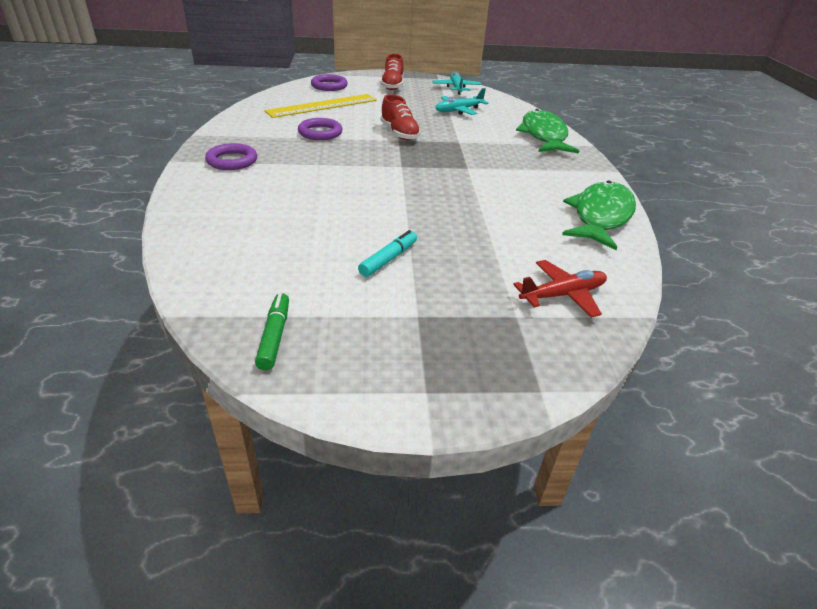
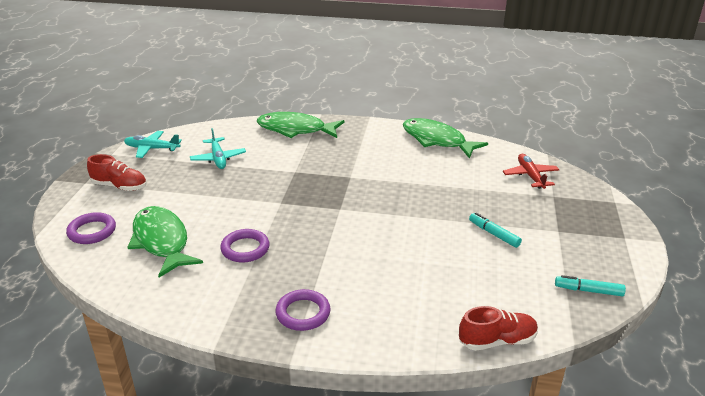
camera: 75 degrees left, 5 degrees down
(274, 336) = (588, 290): green marker -> turquoise marker
(322, 106) = (161, 241): yellow ruler -> green fish
(399, 134) = (265, 200): red shoe -> red shoe (497, 341)

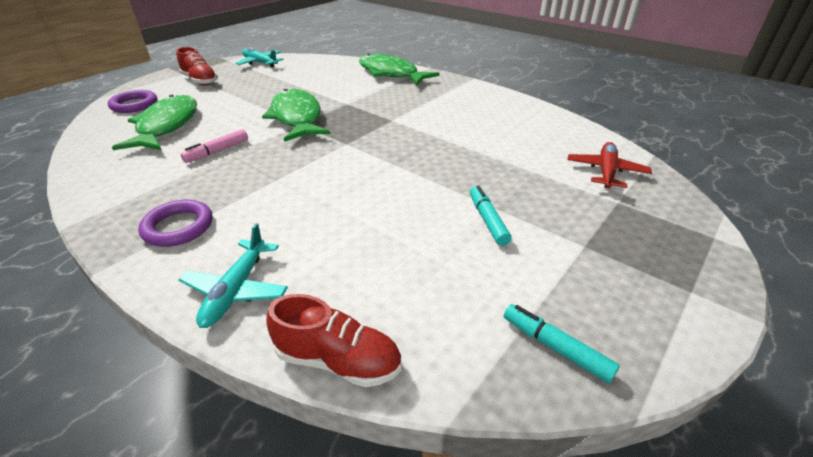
camera: 30 degrees right, 5 degrees up
(218, 158) = (298, 80): turquoise plane -> turquoise plane (236, 290)
(245, 249) = (217, 151): purple ring -> pink marker
(437, 140) = (522, 111): green fish -> green fish (297, 117)

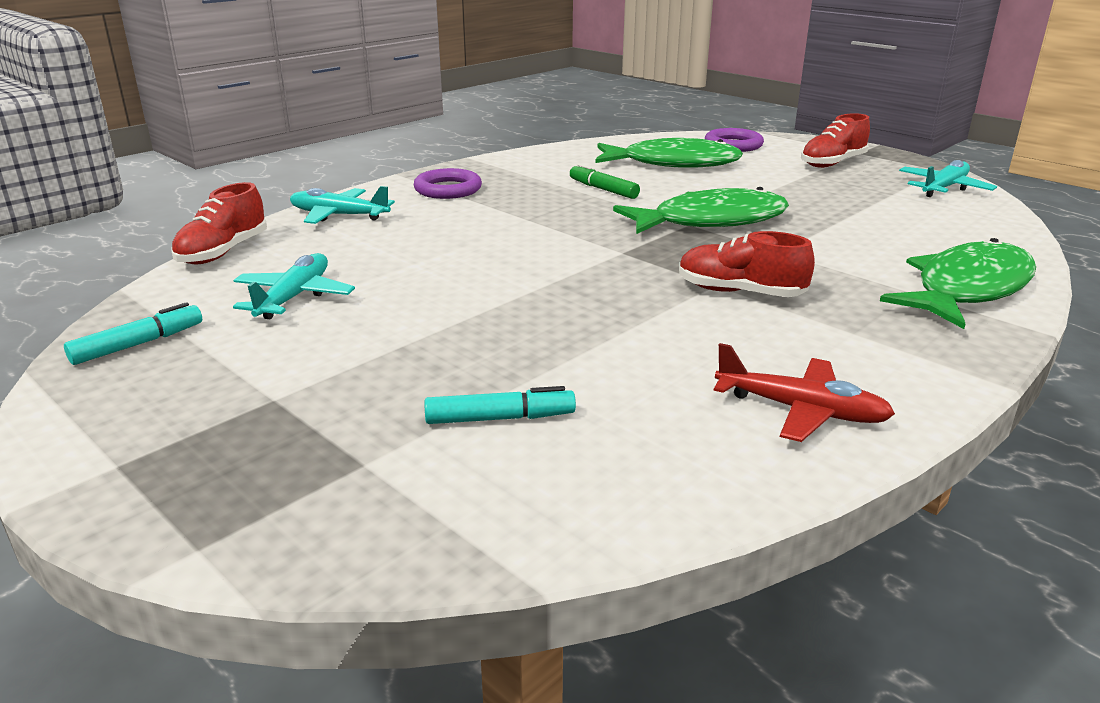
camera: 95 degrees right, 10 degrees down
(217, 151) = (603, 189): pink marker -> green marker
(401, 115) = (740, 292): none -> red shoe
(440, 273) = (294, 297): none -> turquoise plane
(487, 220) = (377, 334): turquoise marker -> turquoise marker (500, 418)
(606, 171) = (478, 480): red plane -> red plane (801, 410)

